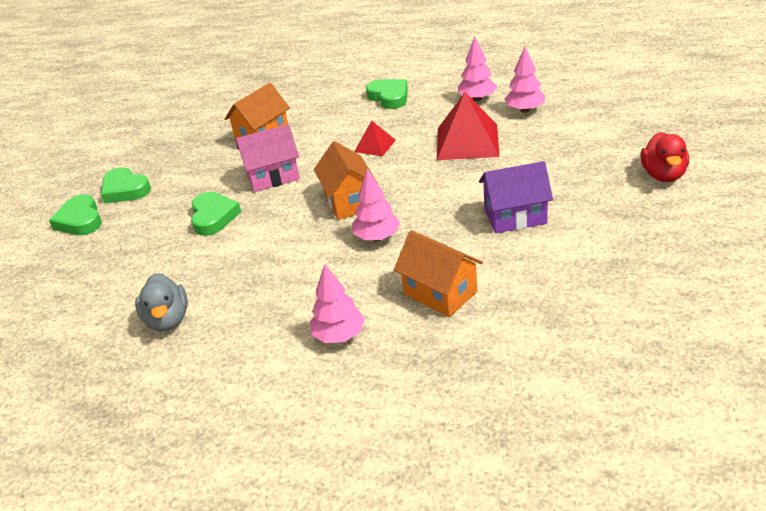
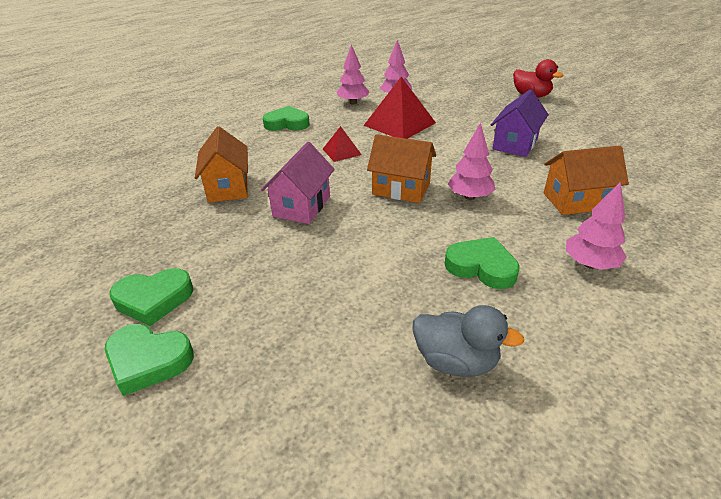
camera: 55 degrees left, 0 degrees up
(213, 217) = (311, 261): green heart -> green heart (481, 267)

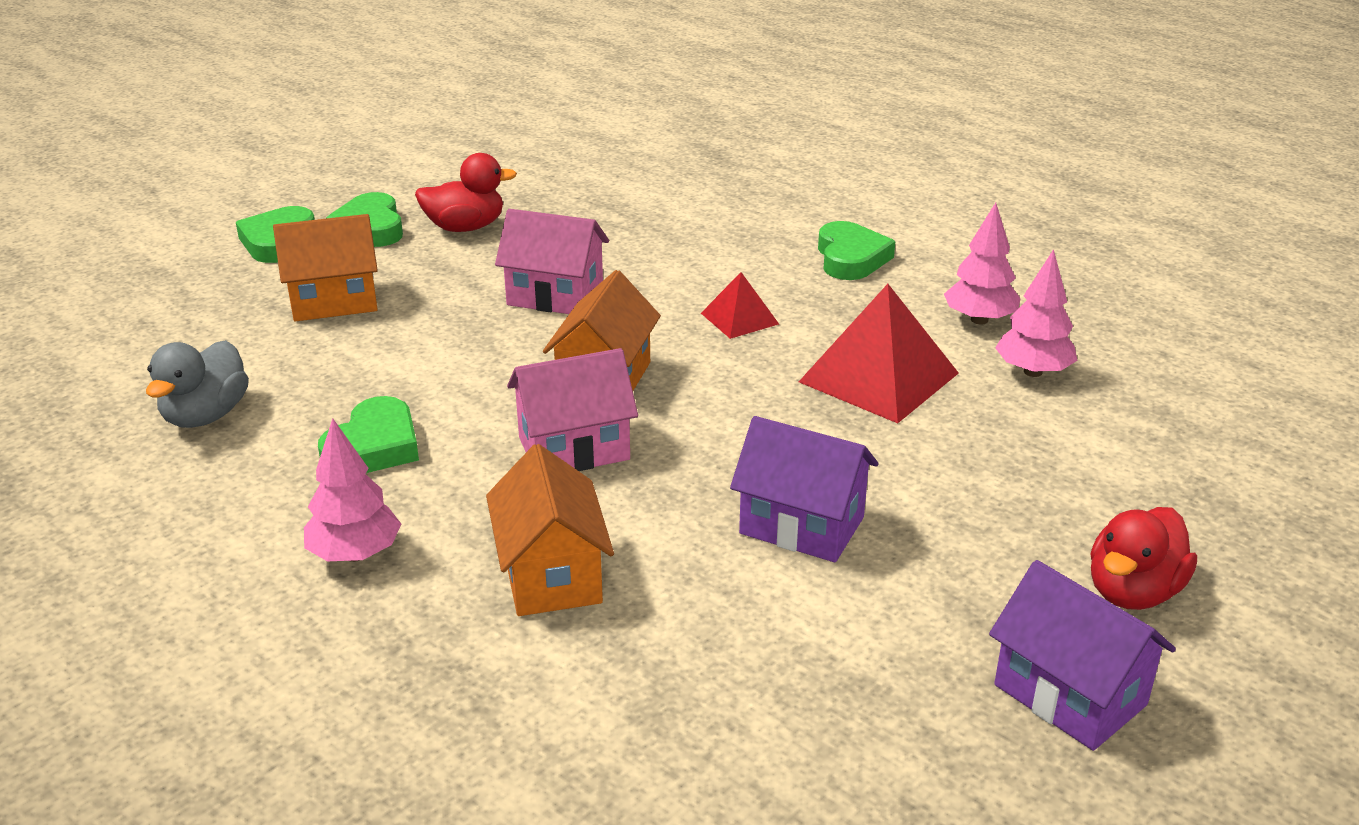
camera: 85 degrees right, 5 degrees down
(182, 247) = (465, 227): none -> red duck
(228, 187) = (612, 235): orange house -> orange house (334, 301)
(469, 197) = (574, 449): pink tree -> pink house
(588, 109) = (1070, 695): none -> purple house

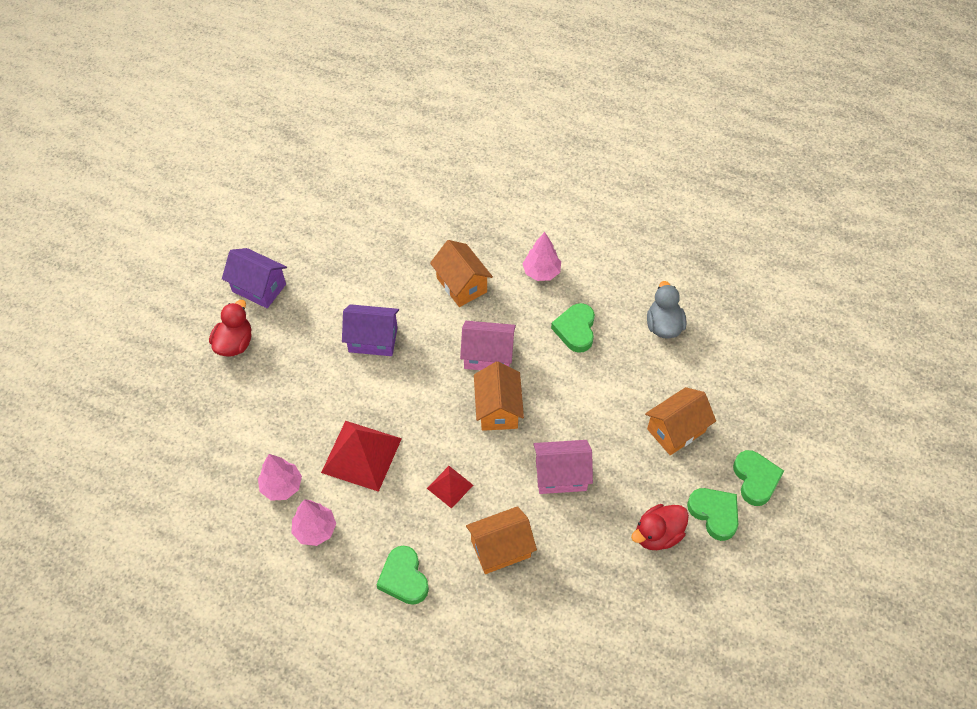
camera: 160 degrees right, 25 degrees up
(574, 449) = (488, 356): pink house -> pink house turned 45 degrees clockwise
(695, 255) = (500, 548): none -> orange house

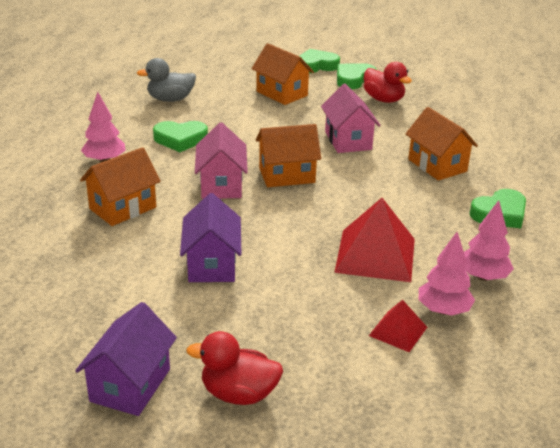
camera: 100 degrees left, 25 degrees down
(450, 486) = (387, 196): red pyramid -> red pyramid (398, 331)

